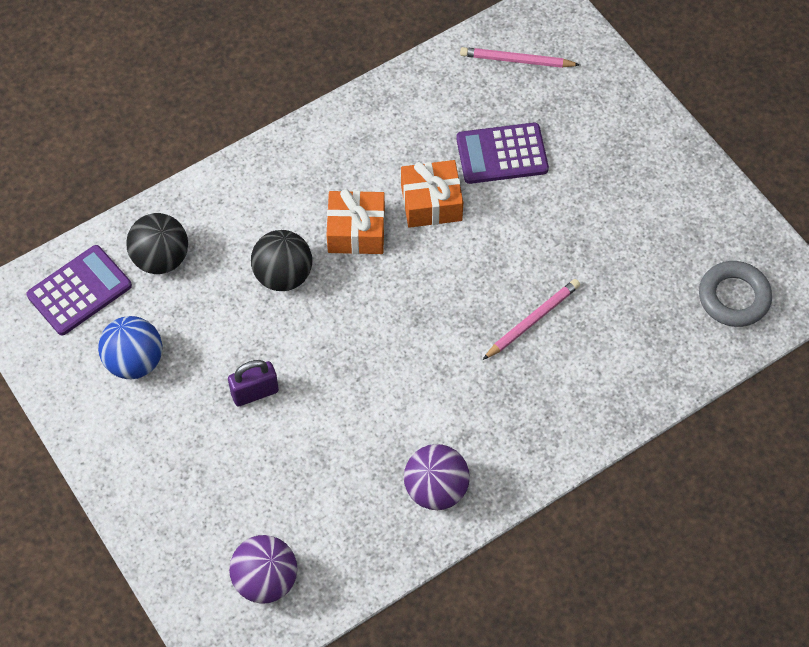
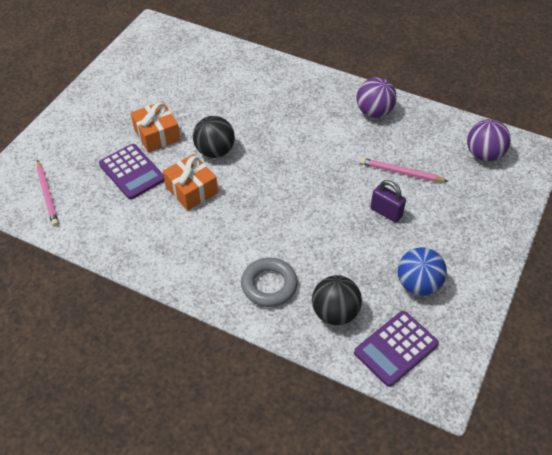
camera: 120 degrees left, 10 degrees down
(79, 290) = (396, 348): purple calculator -> purple calculator turned 60 degrees counterclockwise
(283, 275) = (297, 238): black ball -> black ball (215, 151)
(356, 231) = (238, 217): orange gift -> orange gift (157, 135)
(532, 320) = (243, 114): pink pencil -> pink pencil (400, 172)
(733, 297) = (172, 48): grey ring -> grey ring (269, 285)

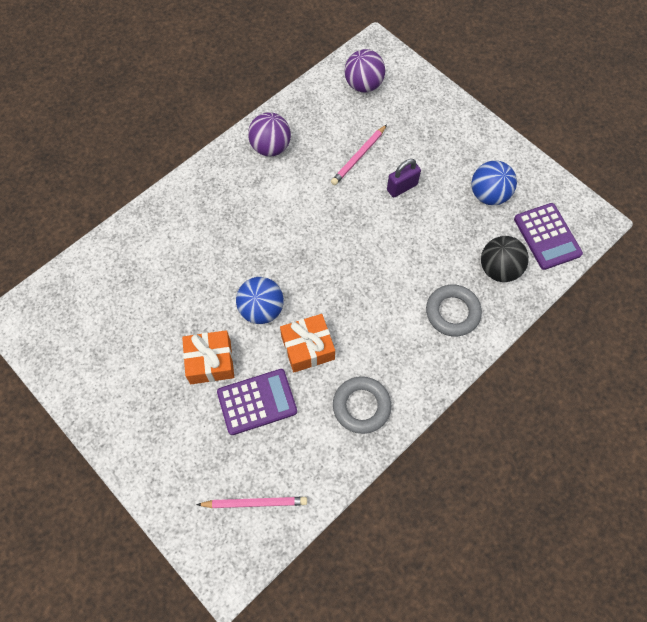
camera: 70 degrees left, 15 degrees up
(150, 240) = (361, 406): none -> grey ring
(215, 151) = (261, 309): black ball -> blue ball

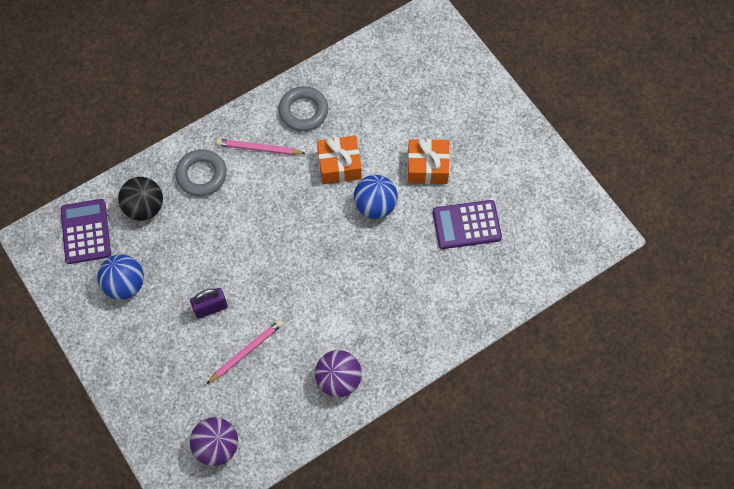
camera: 170 degrees left, 0 degrees up
(255, 502) = (403, 57): pink pencil -> pink pencil (258, 149)
(257, 402) = (391, 128): purple calculator -> purple calculator (466, 225)

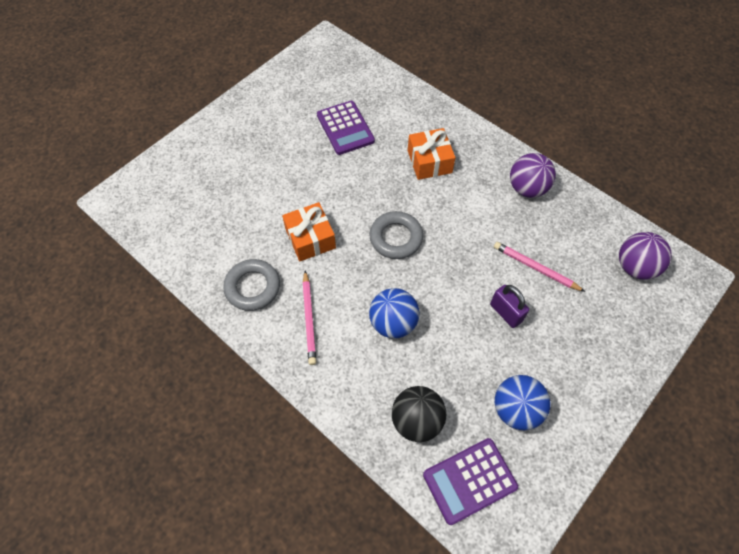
camera: 105 degrees left, 5 degrees down
(201, 175) = (357, 369): grey ring -> grey ring (396, 238)
(375, 206) = (346, 199): blue ball -> blue ball (393, 323)
(427, 167) = (294, 167): orange gift -> orange gift (429, 161)

